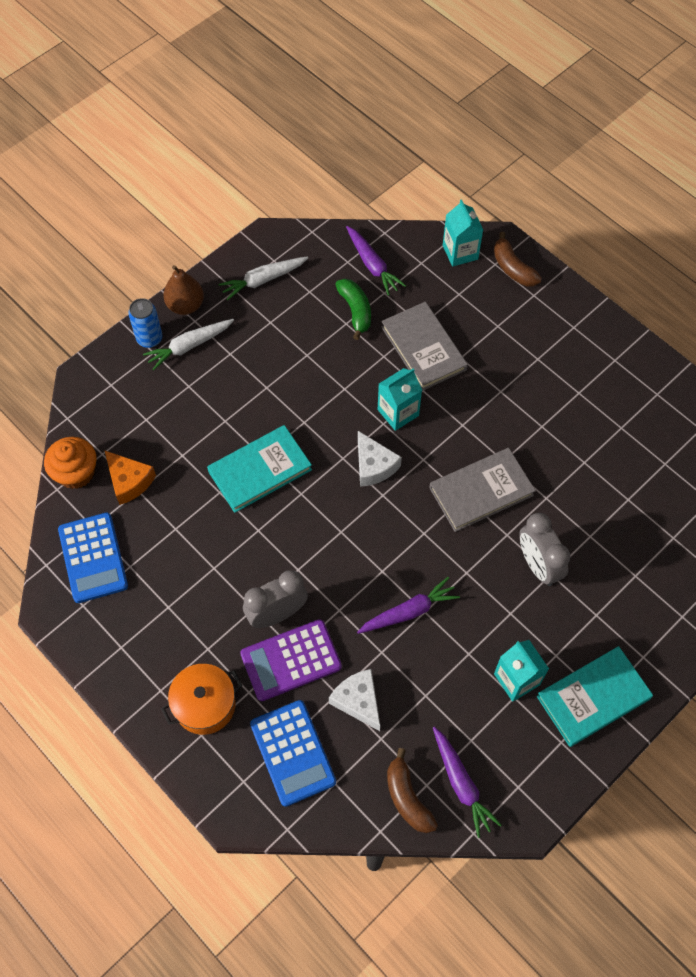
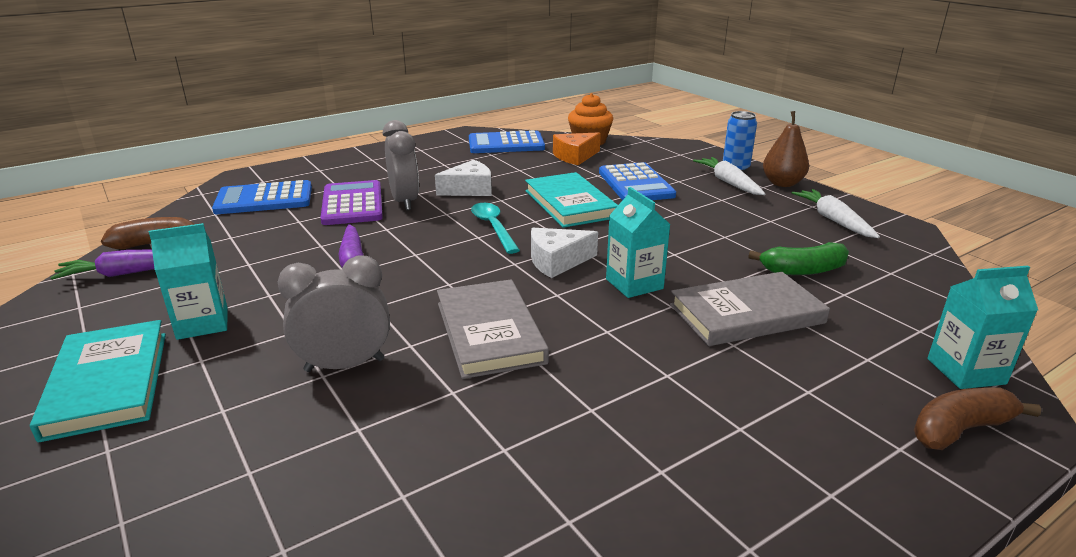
camera: 100 degrees right, 35 degrees down
(203, 421) = (635, 184): none -> blue calculator
(205, 705) = (344, 172): orange pot -> none
(321, 523) = (493, 227): none -> turquoise spoon
(358, 701) = (280, 229): white cheese -> white cheese (469, 189)
(372, 265) = (893, 289): purple carrot -> none

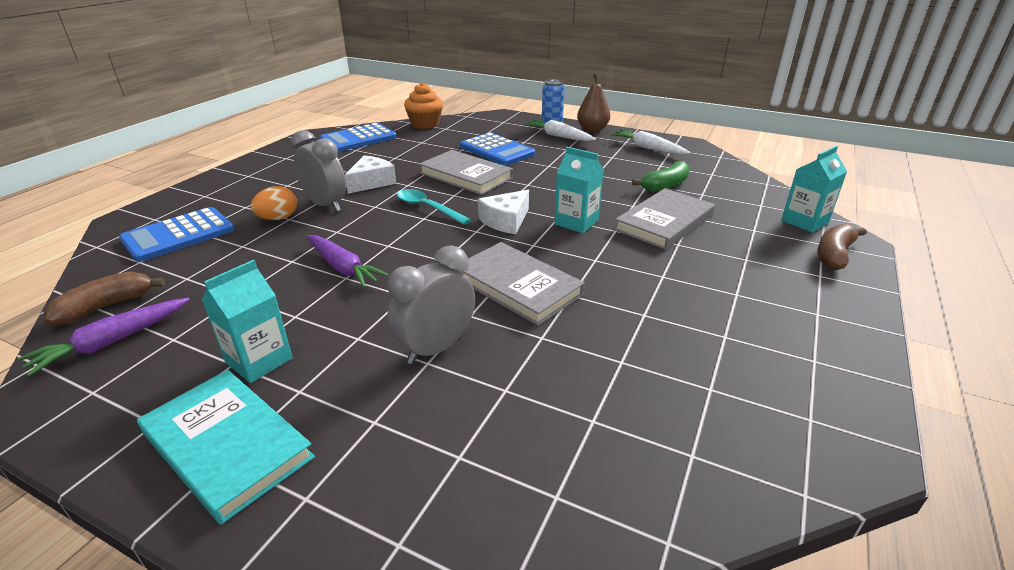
camera: 30 degrees left, 5 degrees up
(352, 204) = (278, 218): purple calculator -> orange egg
(569, 204) = (466, 176): turquoise book -> grey book
(575, 156) = (427, 138): orange cheese -> none

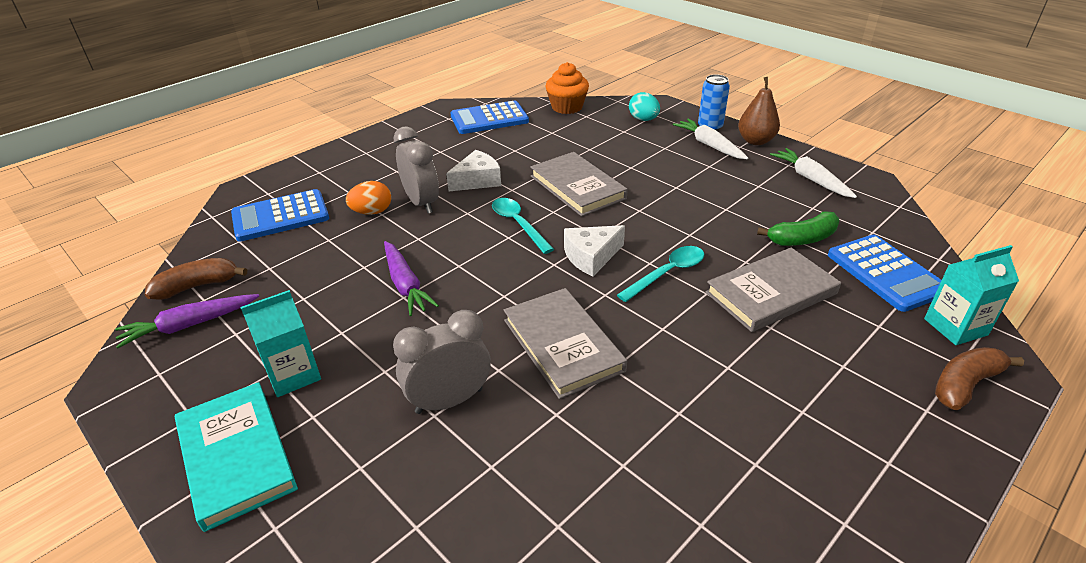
camera: 20 degrees right, 5 degrees up
(495, 126) = (643, 119): none -> turquoise egg
(497, 150) = (628, 156): blue calculator -> blue calculator (886, 273)
(576, 222) = (667, 273): turquoise carton -> turquoise spoon

